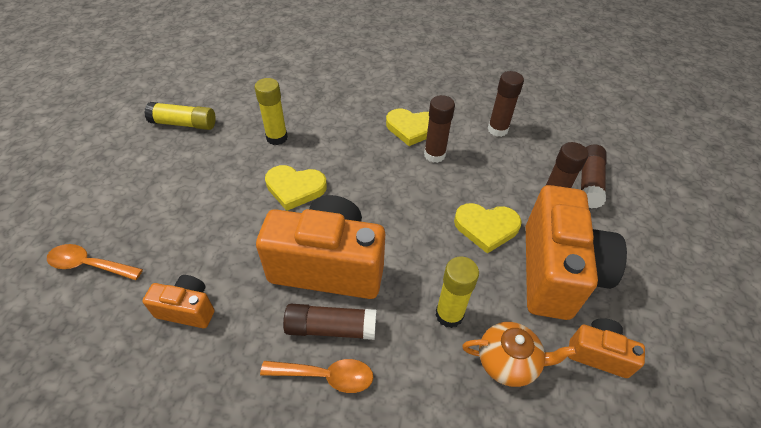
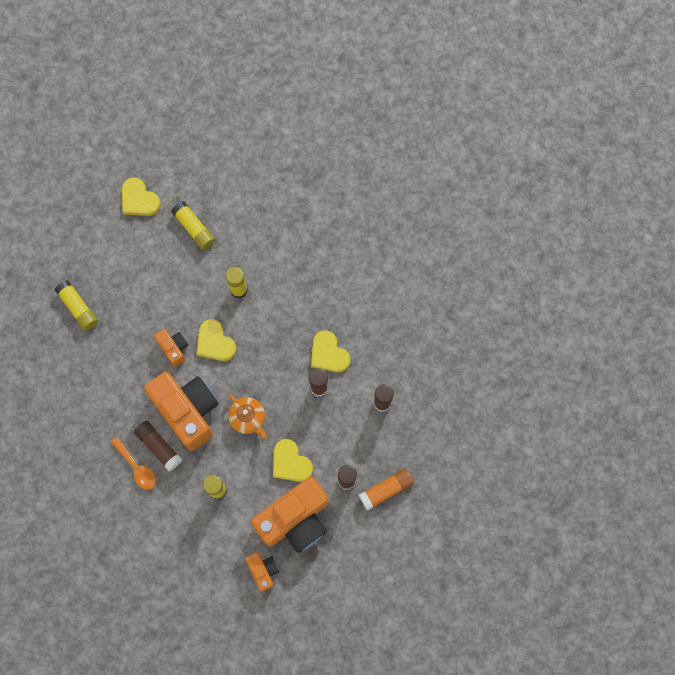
camera: 45 degrees right, 25 degrees up
(89, 265) = (78, 308): orange spoon -> yellow glue stick
(100, 136) = (139, 200): none -> yellow heart
(187, 309) = (105, 377): orange camera -> orange camera (174, 348)
(508, 362) = (219, 535): orange teapot -> orange teapot (248, 418)
(589, 183) = (386, 490): brown glue stick -> orange glue stick

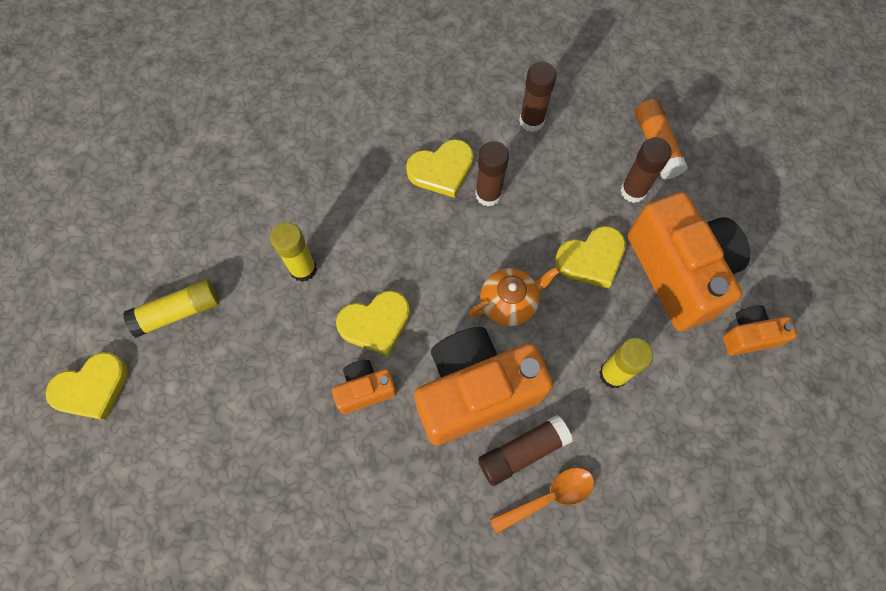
camera: 75 degrees left, 5 degrees down
(78, 308) = (241, 538): yellow glue stick -> none

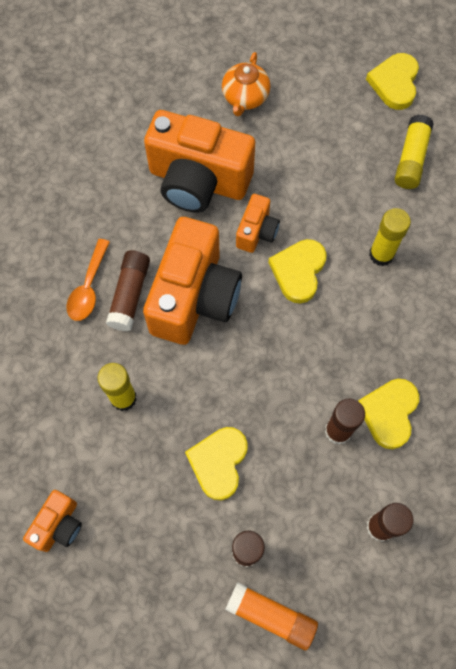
camera: 130 degrees right, 0 degrees up
(509, 302) = (237, 372): orange teapot -> orange teapot (245, 97)
(678, 272) = (150, 520): orange camera -> orange camera (198, 181)

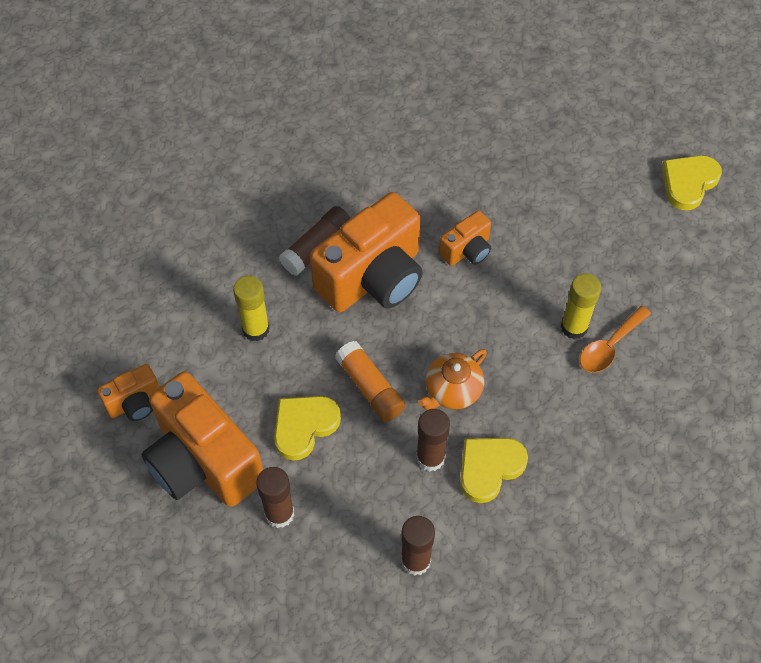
camera: 30 degrees right, 10 degrees down
(88, 287) = (285, 224): orange spoon -> orange spoon (609, 346)
(198, 181) = (441, 181): orange camera -> orange camera (203, 461)
(245, 97) = (532, 130): orange teapot -> orange teapot (452, 391)
(271, 615) = (266, 578): orange glue stick -> orange glue stick (370, 388)
(298, 271) = (484, 303): yellow heart -> none
(411, 159) = (660, 257): yellow glue stick -> none

